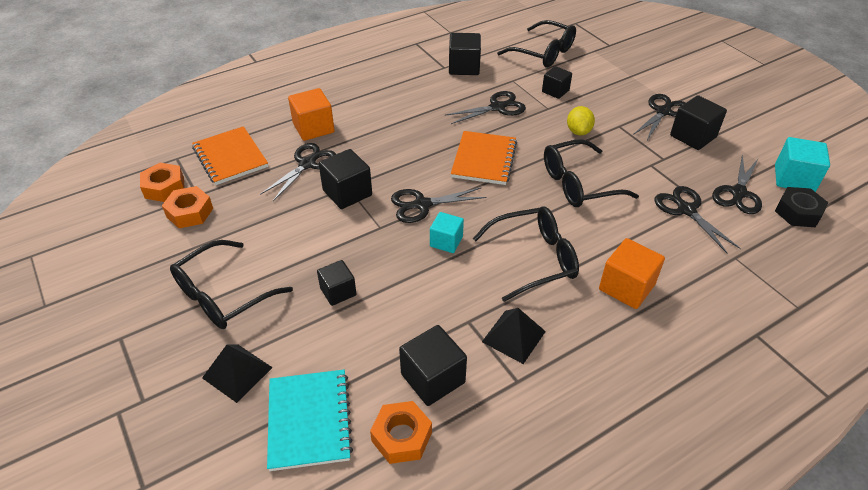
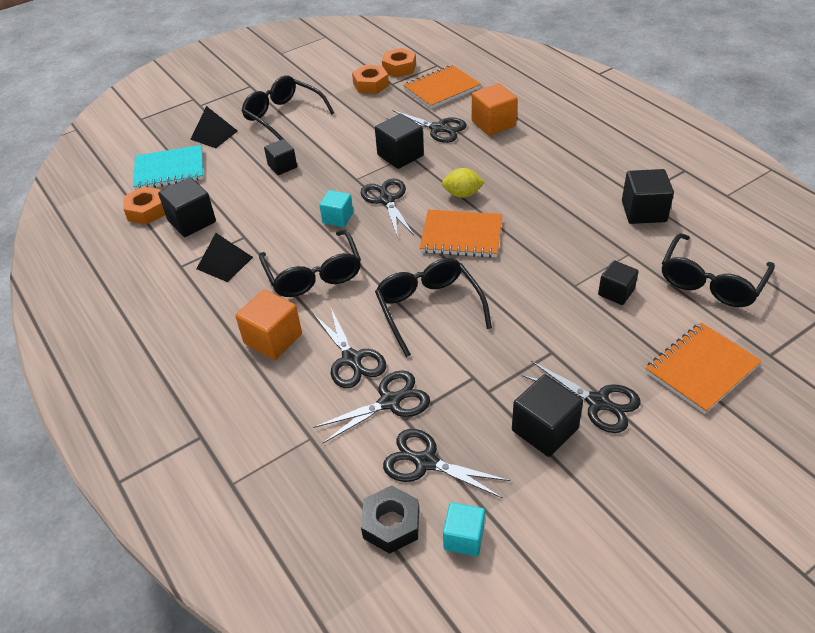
camera: 90 degrees right, 0 degrees up
(497, 107) = (563, 242): black scissors -> black scissors (351, 359)
(578, 131) = (530, 312): yellow lemon -> yellow lemon (462, 194)
(626, 69) = (701, 369): none -> orange notebook
(794, 179) = (464, 538): turquoise cube -> turquoise cube, size x0.66

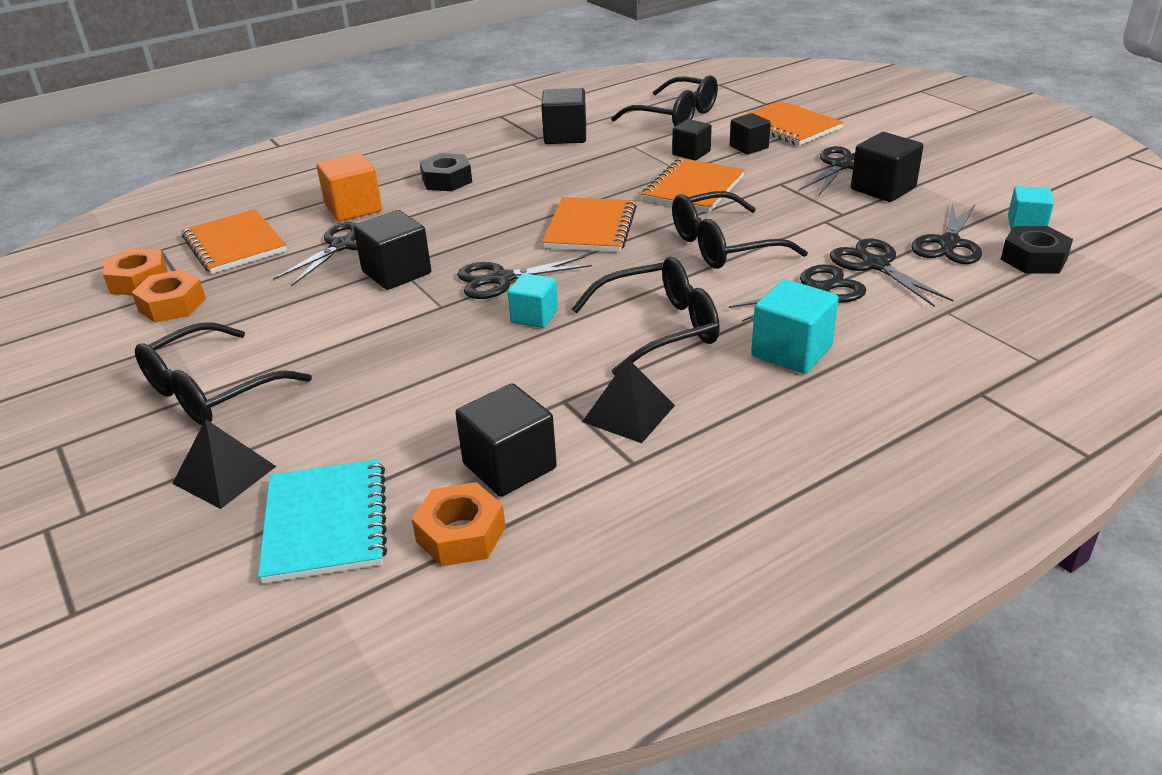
camera: 90 degrees left, 10 degrees down
(273, 339) = (791, 351): orange cube -> turquoise cube
(282, 166) = (377, 378): black cube -> black cube (749, 147)
(462, 194) = (506, 228): yellow lemon -> none
(536, 293) = (693, 188): none -> orange notebook
(543, 158) = (447, 180): none -> black nut

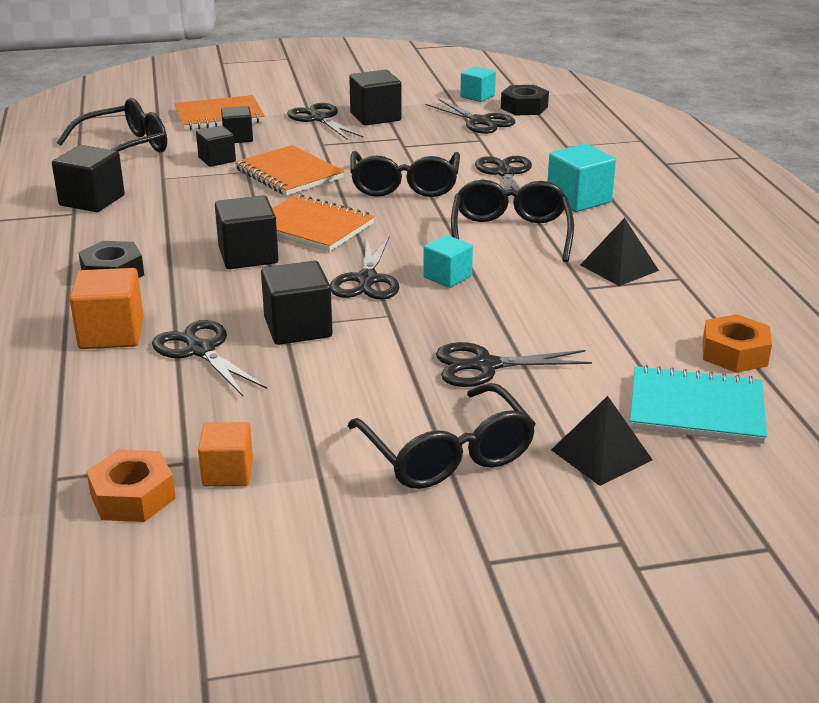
camera: 70 degrees left, 5 degrees down
(172, 305) = (228, 473): orange nut -> orange cube
(235, 244) = (111, 419): orange notebook -> none
(509, 466) = (660, 322): black cube -> black cube (248, 255)
(875, 265) = (487, 148): black scissors -> black scissors (485, 366)

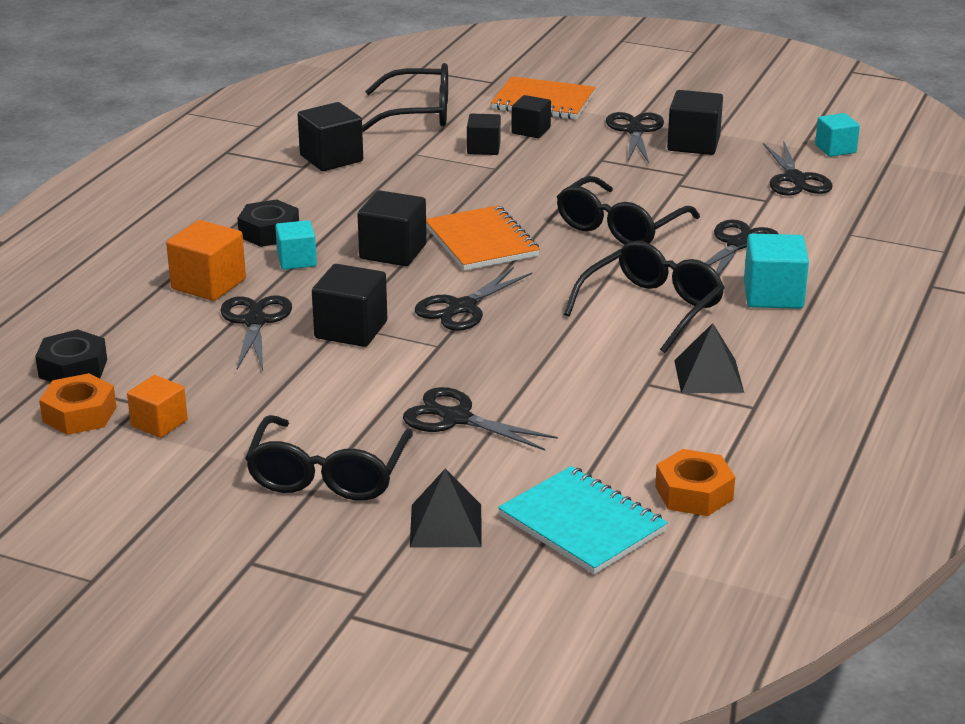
camera: 35 degrees right, 0 degrees up
(289, 174) = (529, 182): orange notebook -> none
(447, 277) = (535, 329): turquoise cube -> turquoise cube (296, 260)
(524, 107) = (868, 176): black nut -> black nut (73, 368)

